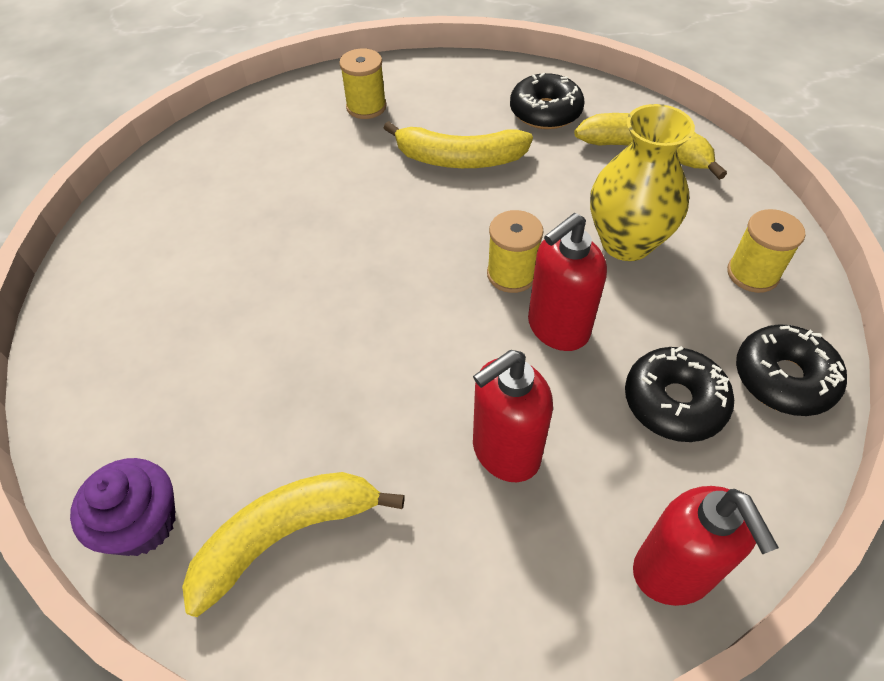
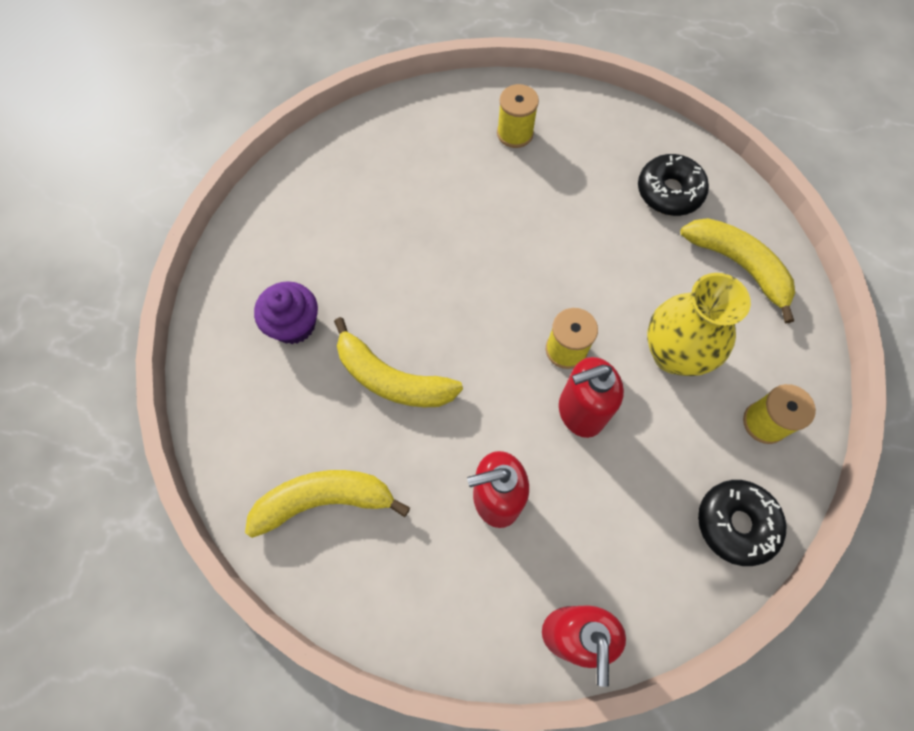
camera: 20 degrees right, 15 degrees up
(142, 523) = (236, 454): purple cupcake -> purple cupcake (294, 324)
(459, 159) = (572, 218): yellow banana -> yellow banana (392, 379)
(674, 402) = (639, 509): black donut -> none

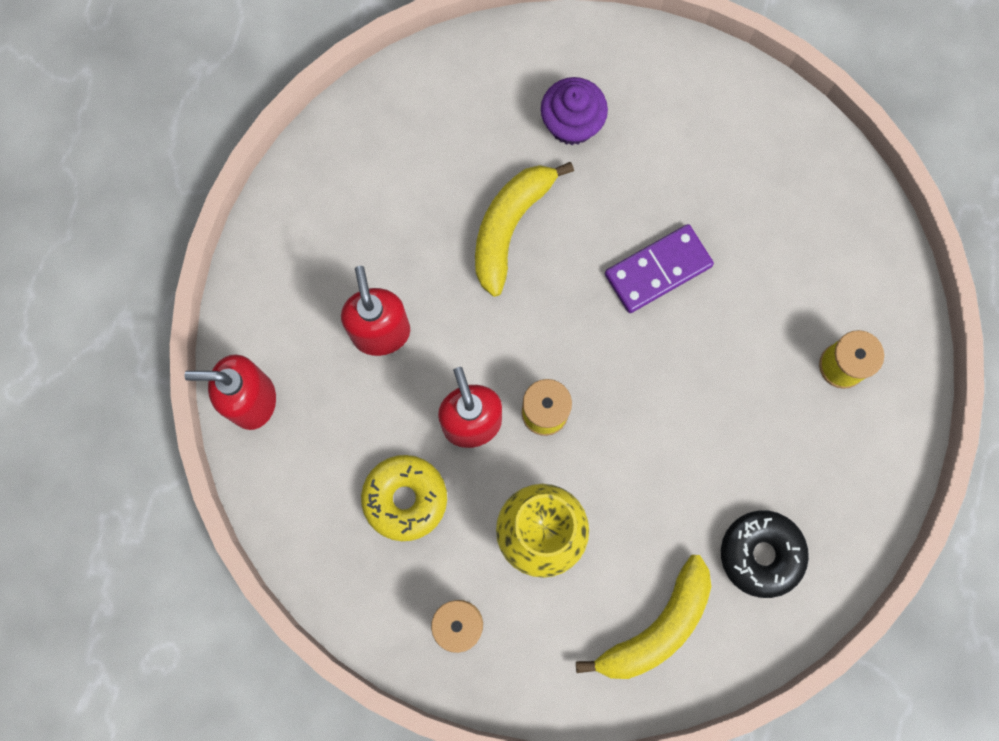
camera: 90 degrees right, 10 degrees up
(324, 500) = (382, 168): yellow banana -> none
(435, 258) = (658, 270): none -> purple domino
(657, 472) = (405, 499): none -> yellow donut
(736, 523) = (350, 575): black donut -> none

